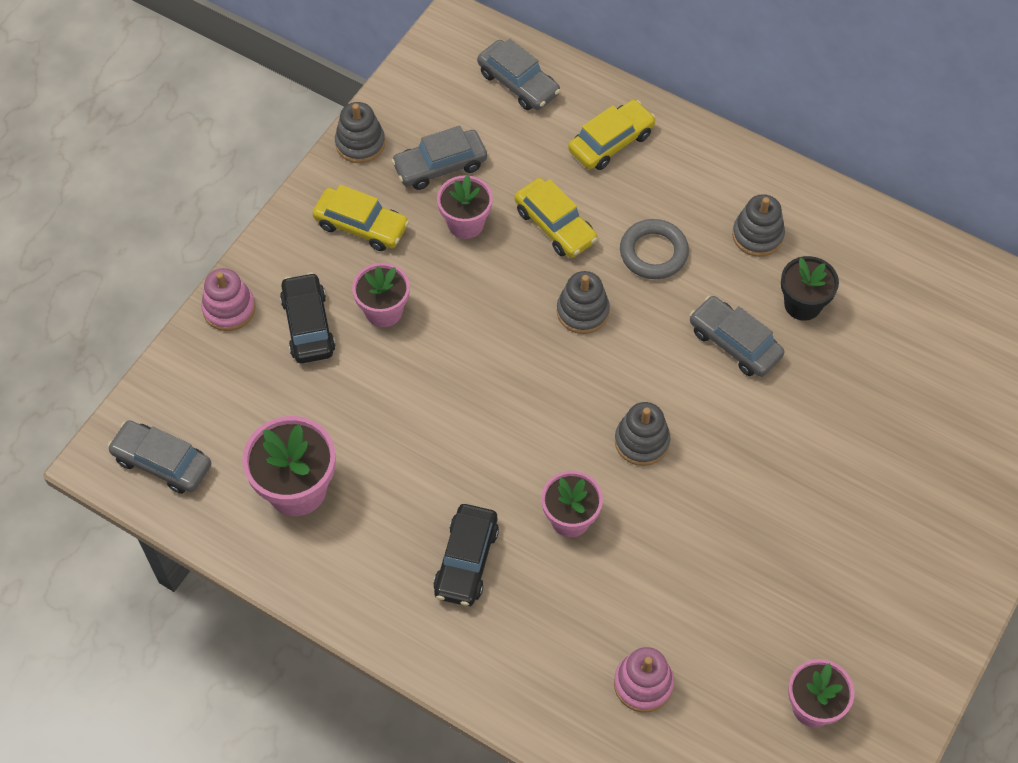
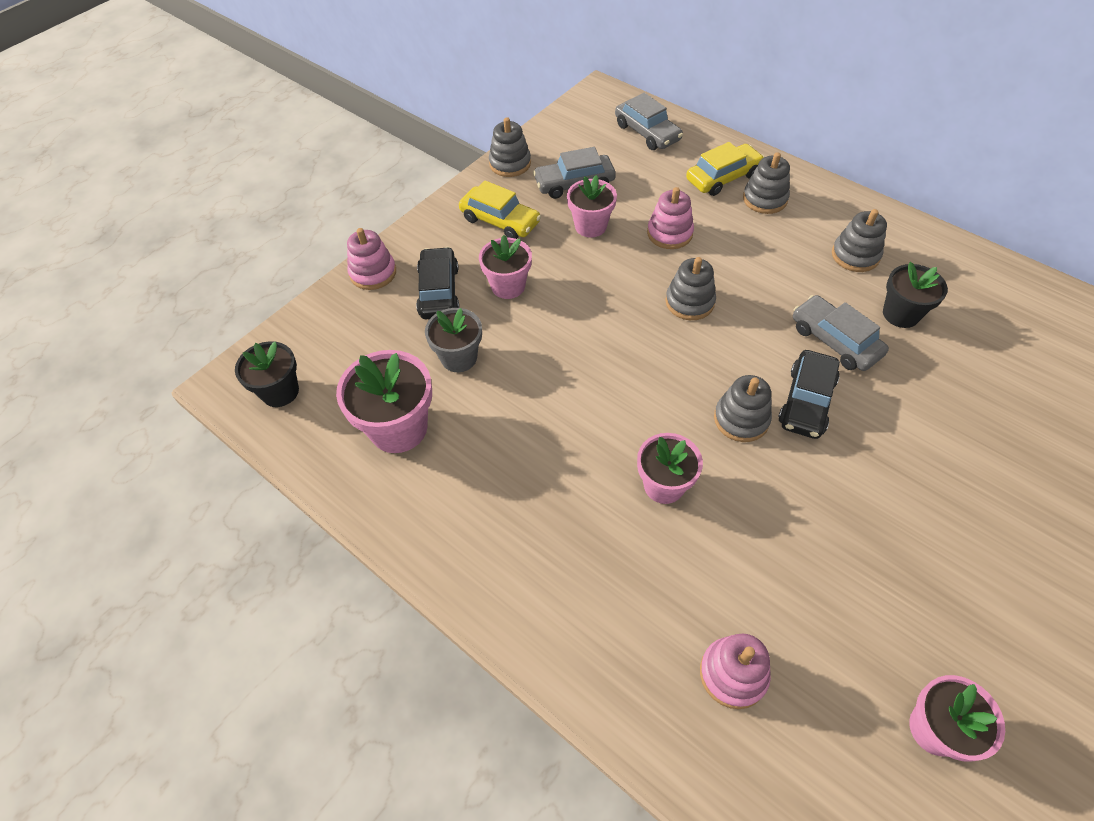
camera: 10 degrees right, 5 degrees down
(162, 462) = (280, 391): grey car -> black flower pot
(345, 403) = (459, 357): none -> grey flower pot
(466, 560) = (553, 515): black car -> black car (806, 401)
(555, 225) = (669, 233): yellow car -> pink stacking toy
(653, 253) = (758, 261): grey ring -> none
(659, 169) = (764, 199): none -> grey stacking toy

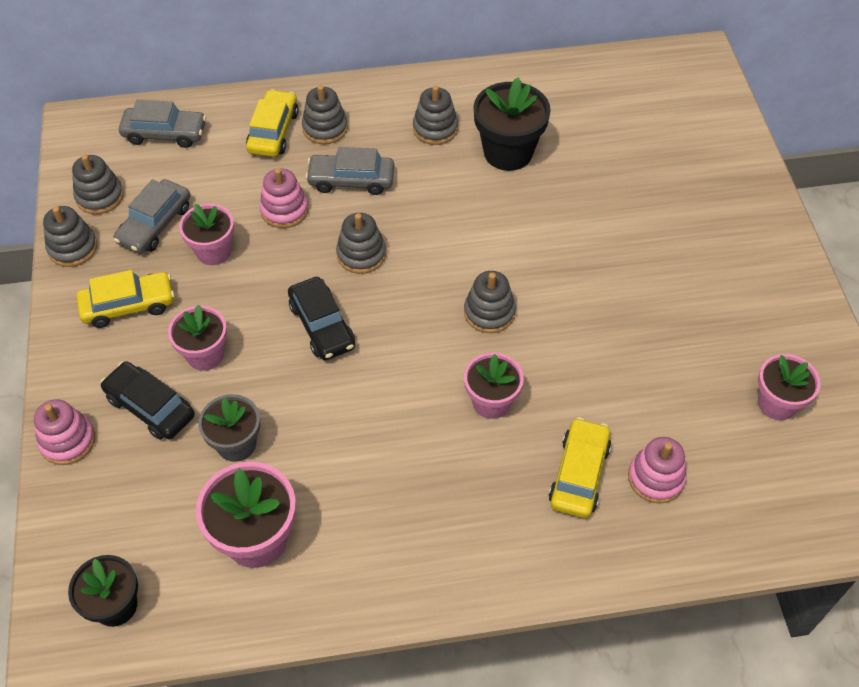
camera: 50 degrees left, 0 degrees up
(561, 144) = (100, 196): none -> grey stacking toy
(669, 605) = (579, 474): none -> yellow car
(806, 401) = (515, 264): black car -> black car (322, 326)
(835, 341) = (488, 205): grey car -> grey car (351, 180)
(901, 314) = (508, 152): black flower pot -> black flower pot, size x1.50

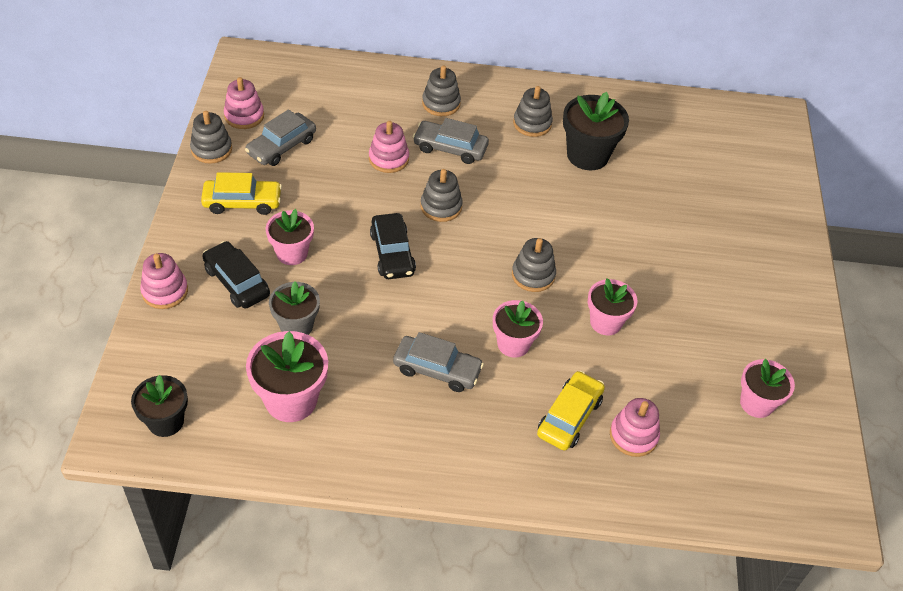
camera: 10 degrees right, 5 degrees down
(100, 196) = (244, 116): grey stacking toy -> pink stacking toy
(165, 133) = (310, 80): grey car -> grey car (437, 369)
(213, 251) = (322, 177): pink flower pot -> pink flower pot (606, 322)
(273, 131) = (398, 97): yellow car -> none

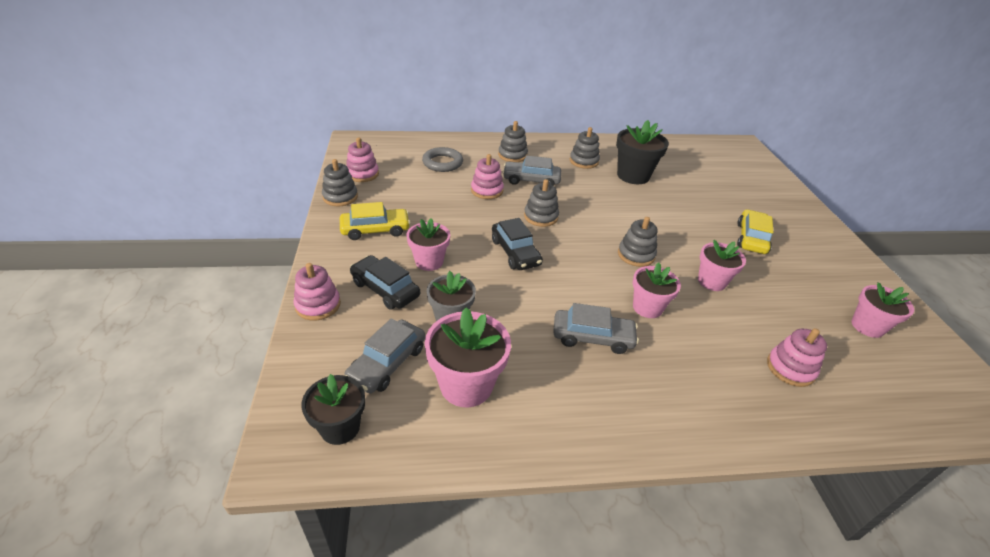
camera: 10 degrees left, 10 degrees down
(281, 146) = (398, 190): grey car -> grey car (387, 363)
(346, 108) = (442, 163): none -> grey ring
(569, 417) = (727, 360): yellow car -> yellow car (751, 238)

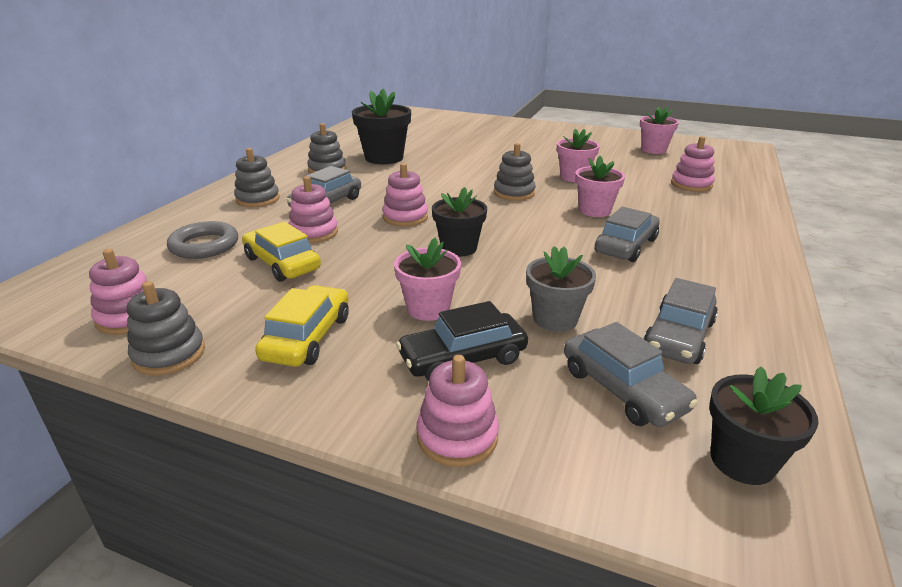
camera: 60 degrees left, 10 degrees down
(466, 385) = (678, 336): pink flower pot -> grey car
(515, 252) = (458, 248): black car -> black flower pot
(541, 217) = (405, 217): grey stacking toy -> pink stacking toy
(751, 238) = (527, 148): yellow car -> yellow car (282, 263)

